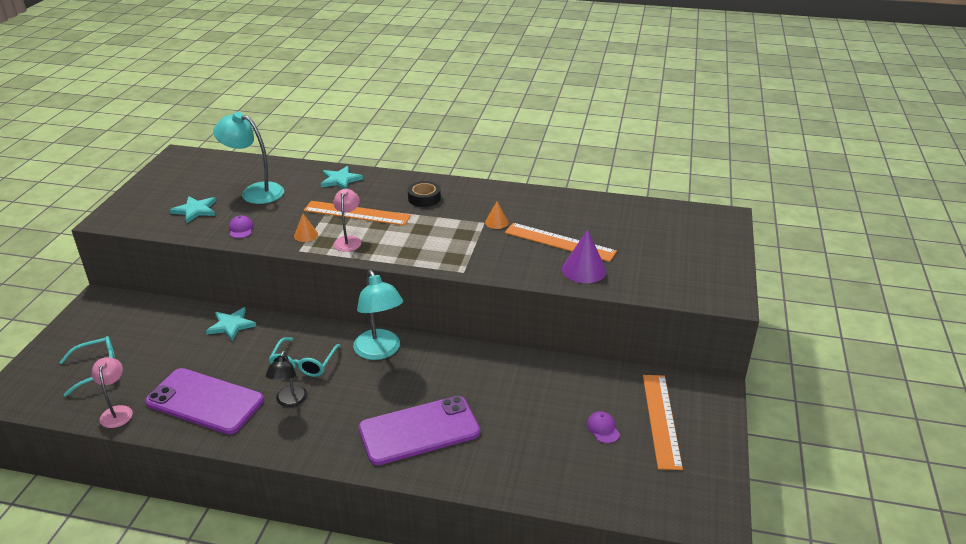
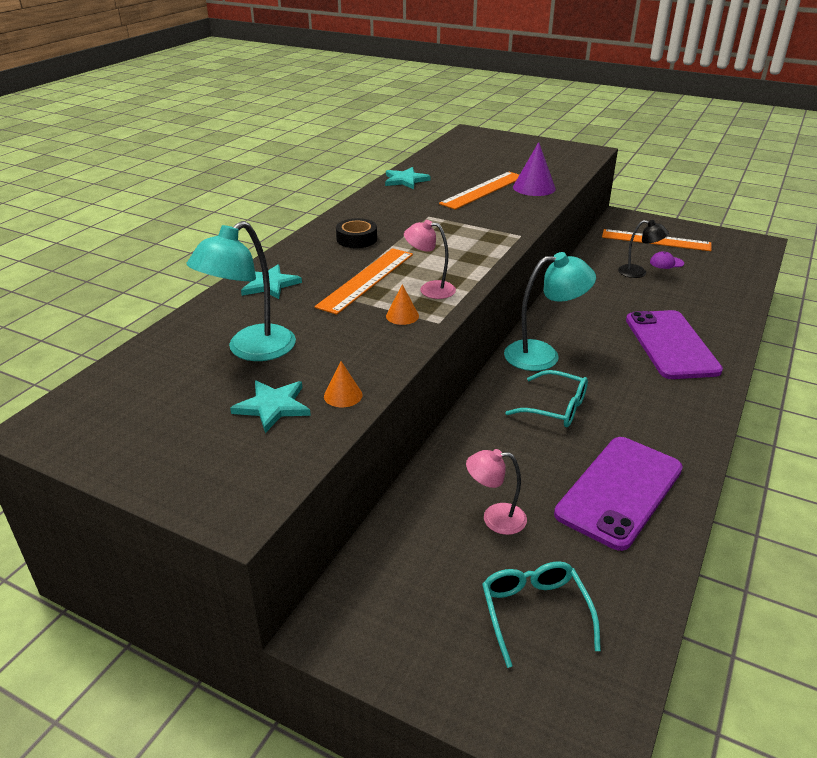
camera: 75 degrees left, 0 degrees up
(117, 412) = (637, 582): pink lamp -> pink lamp (495, 518)
(231, 325) = (459, 465): turquoise star -> turquoise star (405, 180)
(241, 229) = (358, 365): purple cap -> none
(289, 401) = (623, 422): black lamp -> black lamp (638, 272)
(496, 222) = (432, 210): orange cone -> orange cone (343, 395)

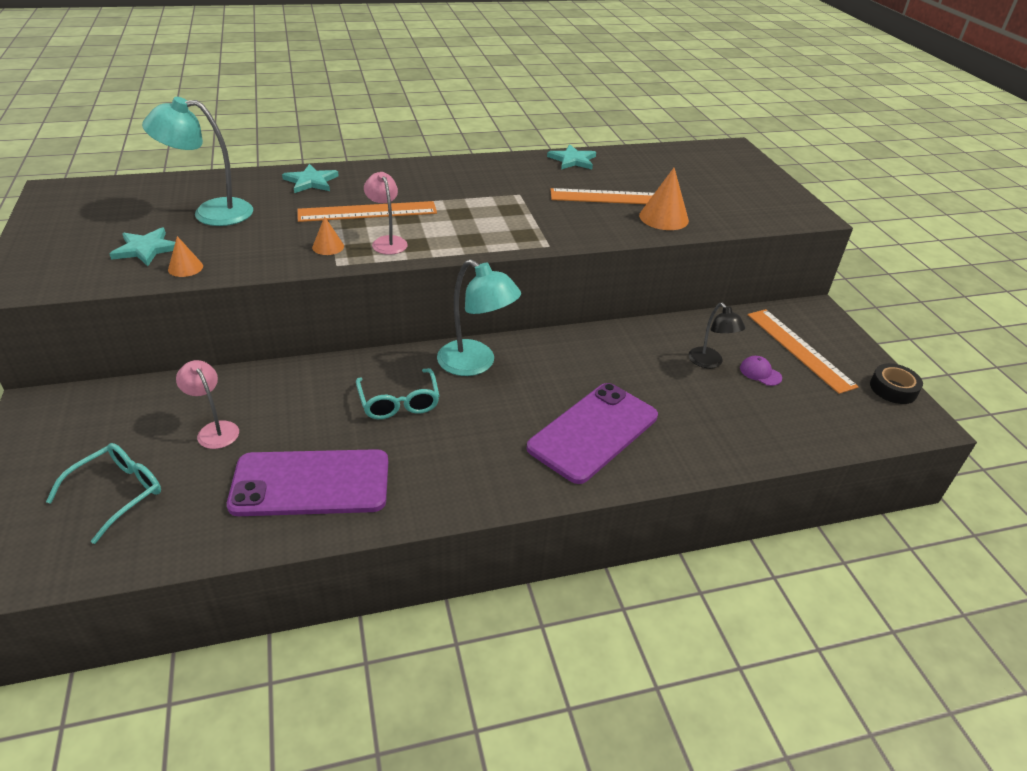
camera: 45 degrees right, 5 degrees up
(356, 239) = (430, 183): black tape -> black tape (893, 389)
(534, 187) = (663, 218): purple cone -> orange cone

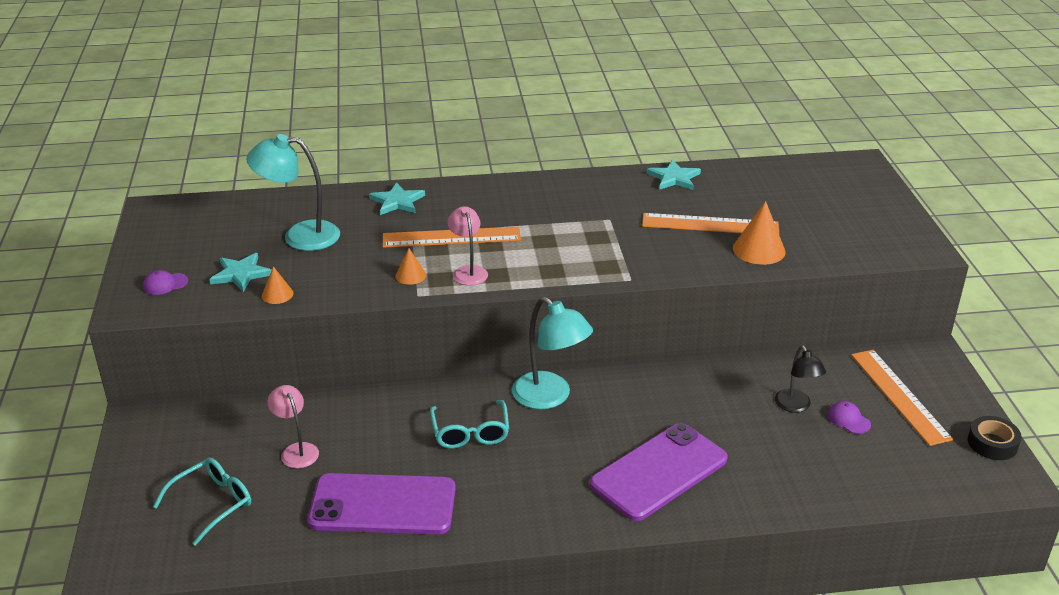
camera: 10 degrees right, 5 degrees down
(60, 260) = (165, 284): none -> purple cap

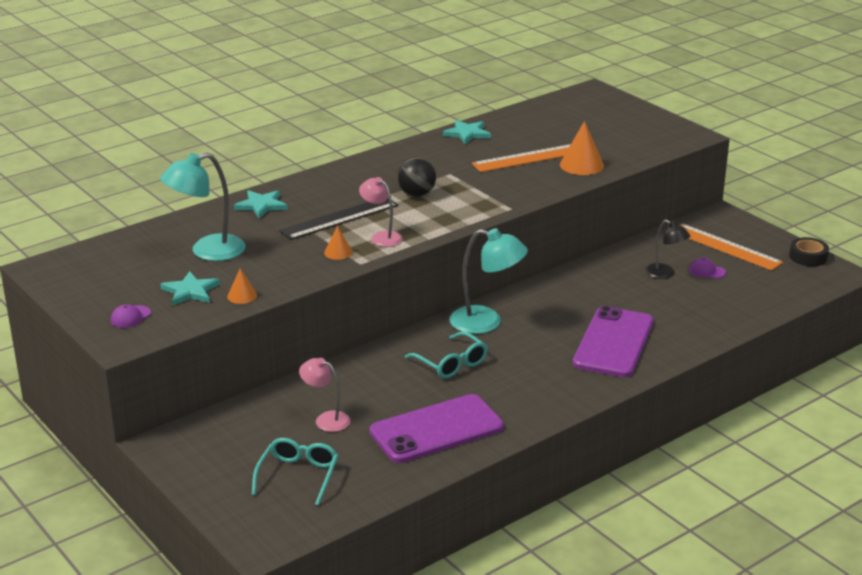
camera: 30 degrees left, 5 degrees down
(451, 237) = (339, 218): orange ruler -> black ruler
(552, 233) = (416, 194): none -> black ball

